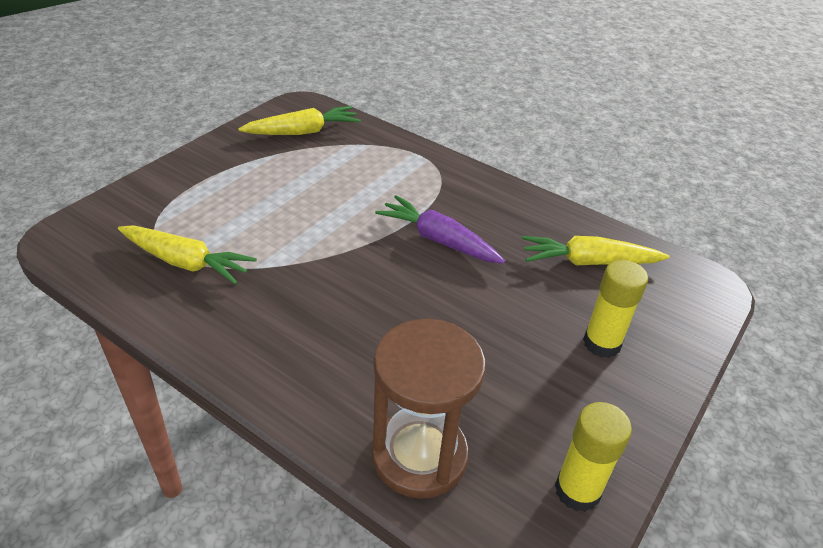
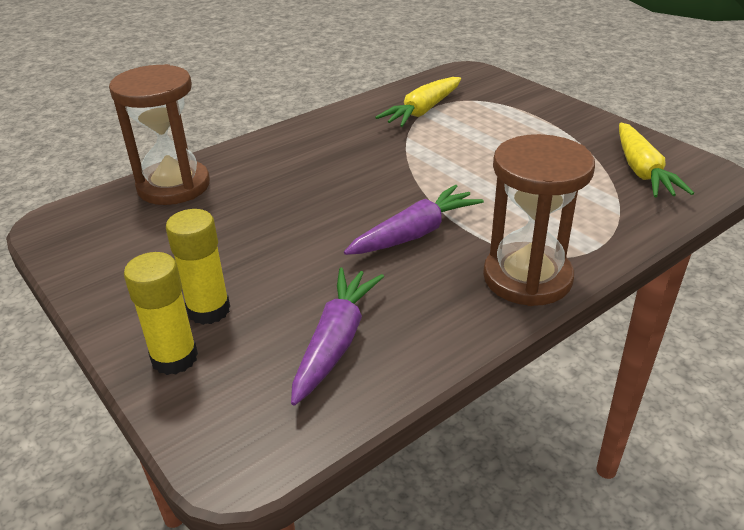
camera: 110 degrees right, 5 degrees down
(470, 182) = (527, 278): none -> brown hourglass
(577, 490) = (85, 249): yellow glue stick -> yellow glue stick (174, 358)
(588, 262) = (336, 341): yellow carrot -> purple carrot

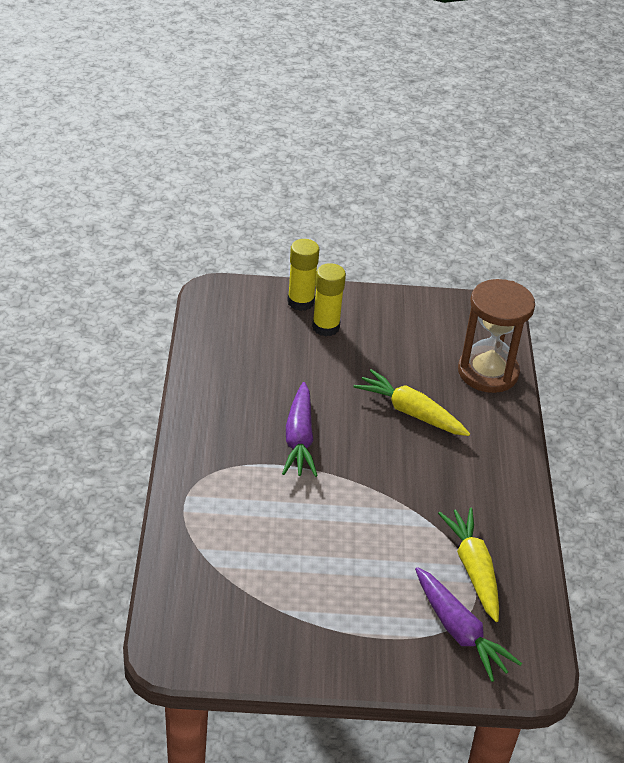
camera: 125 degrees right, 5 degrees up
(336, 341) = (246, 353): purple carrot -> purple carrot (459, 631)
(527, 278) = (200, 452): brown hourglass -> none
(642, 171) = (224, 614): yellow carrot -> yellow carrot (410, 412)

